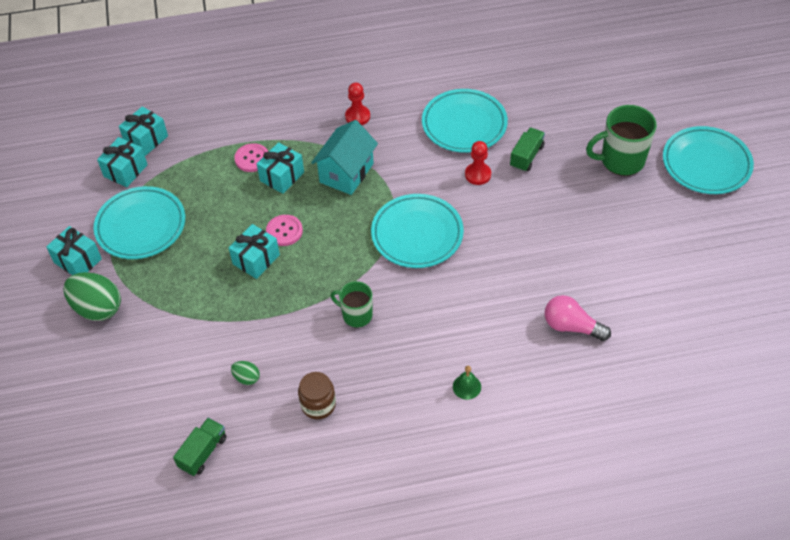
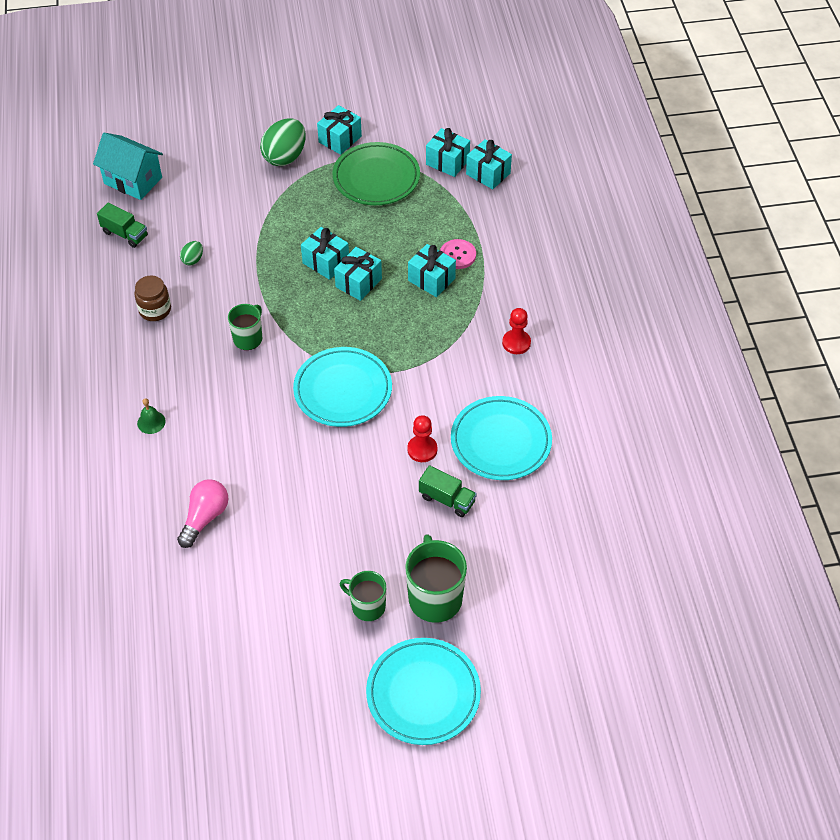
camera: 90 degrees right, 0 degrees up
(141, 226) = (376, 178): turquoise plate -> green plate
(284, 231) = (358, 283): pink button -> turquoise gift
(346, 173) = (433, 332): turquoise house -> turquoise house (133, 180)
(638, 202) = (367, 606): none -> green mug

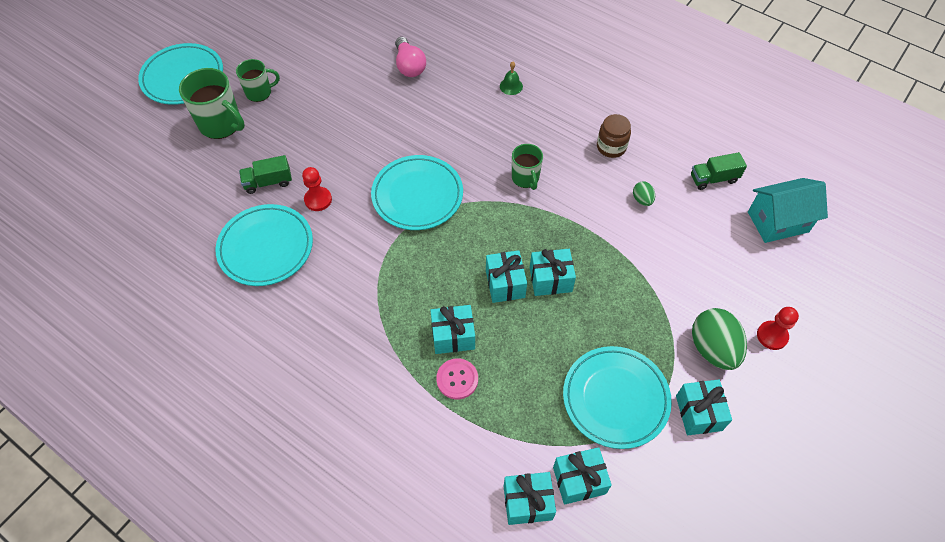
camera: 135 degrees right, 5 degrees up
(376, 178) = (615, 398): green plate -> turquoise plate
(516, 343) = (326, 336): red pawn -> red pawn (772, 336)

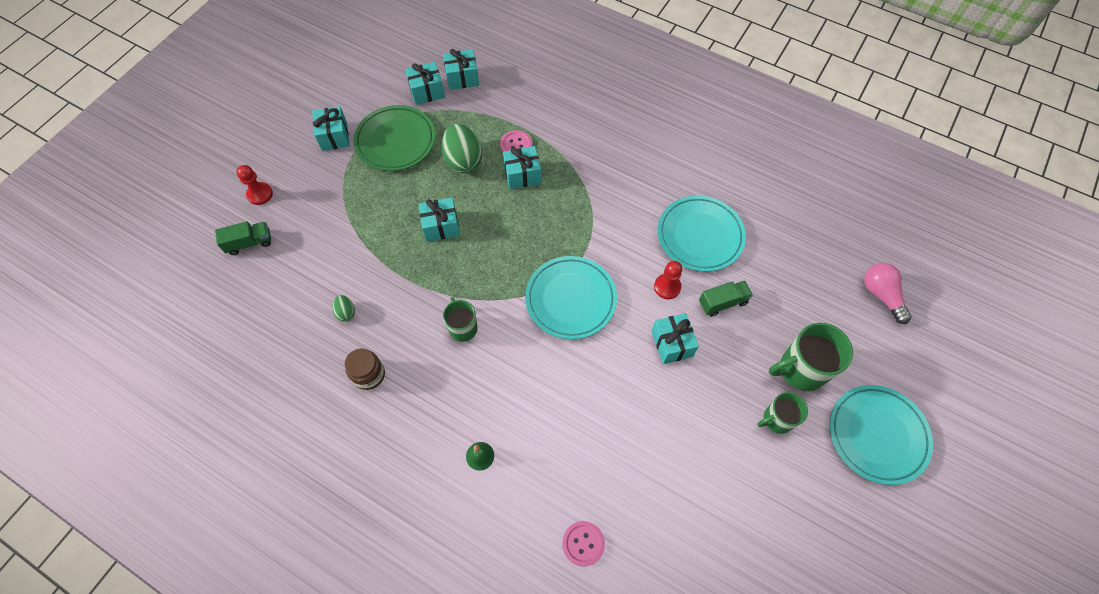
camera: 175 degrees right, 5 degrees up
(221, 124) = (800, 369): green mug -> green mug turned 45 degrees counterclockwise
(409, 66) = (608, 479): pink light bulb -> pink light bulb (881, 295)
(435, 33) = (583, 543): none -> pink button
(505, 284) = (481, 220): turquoise gift -> turquoise gift (672, 344)
(615, 398) = (395, 141): turquoise plate -> green plate
(712, 349) = (312, 181): green egg -> green egg (463, 160)
(713, 178) = (267, 343): green truck -> green truck (249, 243)
(778, 222) = (217, 299): turquoise house -> none

